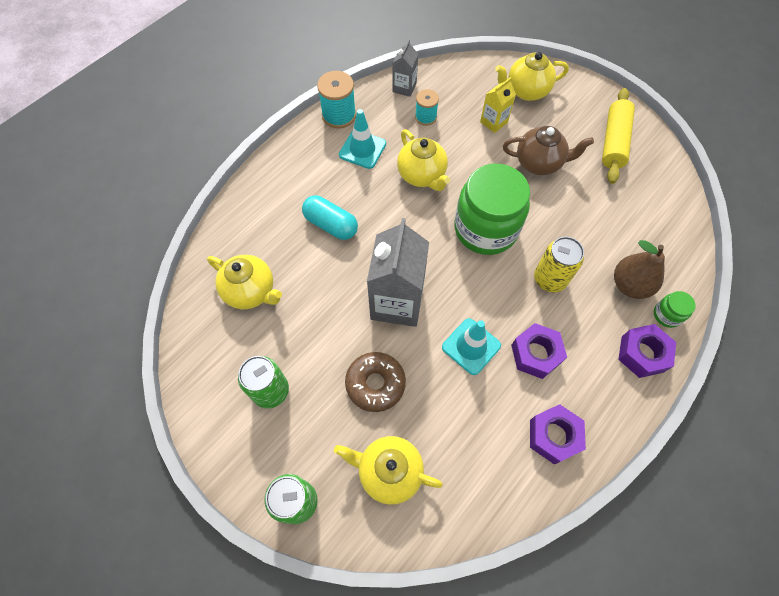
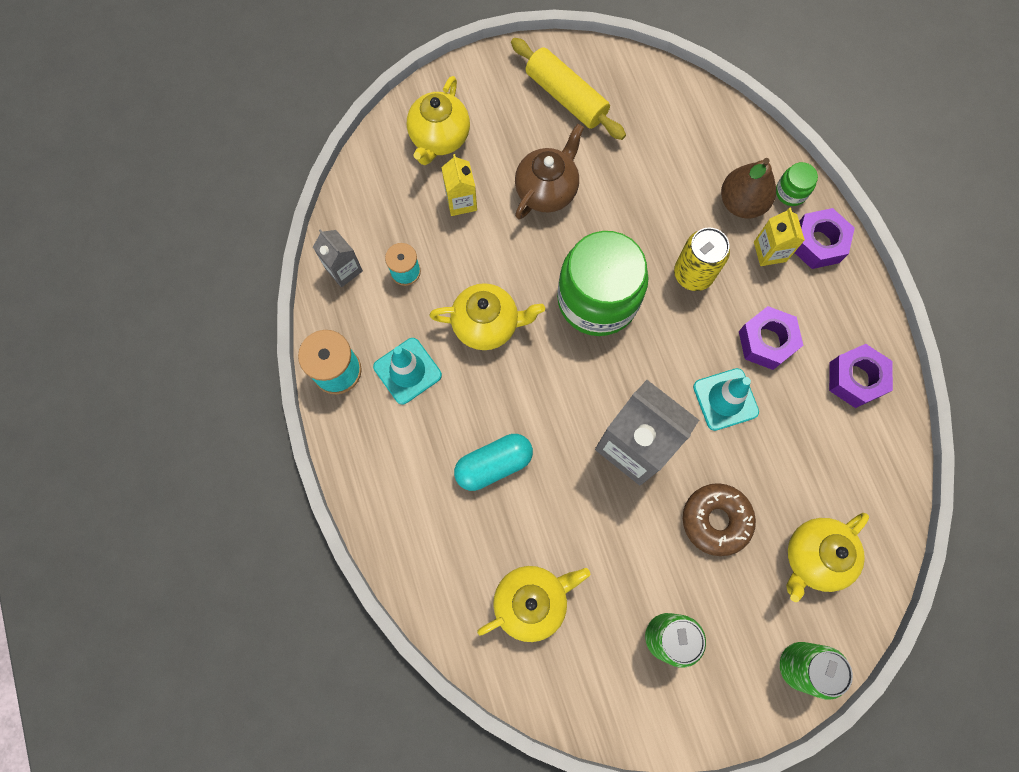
camera: 60 degrees left, 10 degrees up
(607, 322) = (769, 251): none -> yellow carton

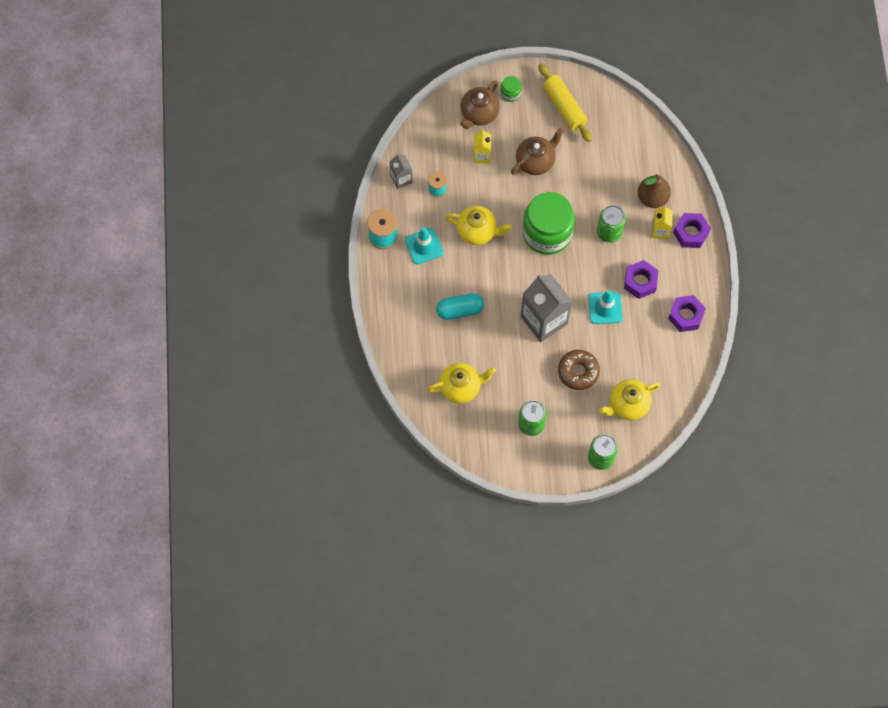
camera: 15 degrees right, 5 degrees down
(439, 138) = (479, 114): yellow teapot -> brown teapot
(693, 274) = (609, 232): yellow can -> green can
(791, 192) = (685, 199): green jar -> green jar (510, 93)

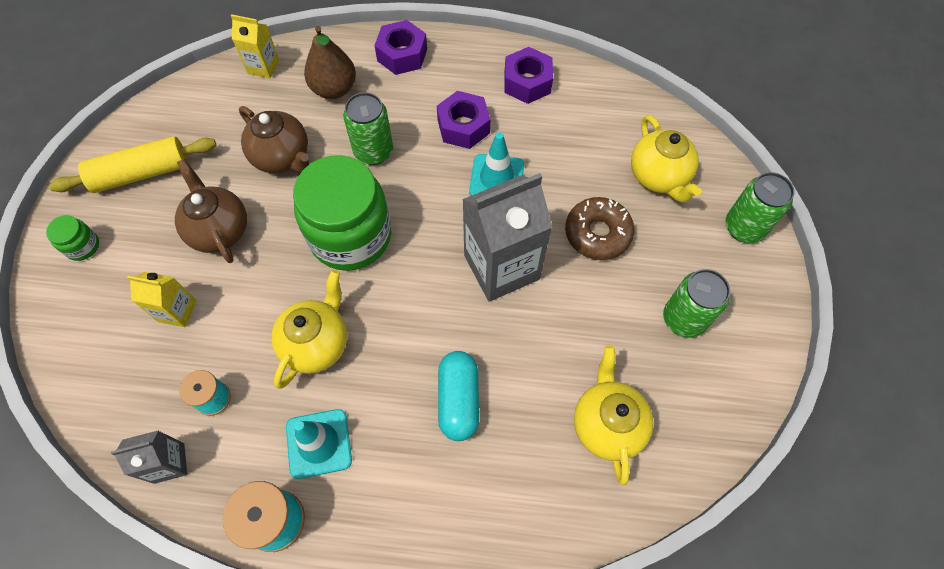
camera: 80 degrees left, 5 degrees down
(479, 114) = (97, 302): brown teapot -> brown teapot (282, 157)
(659, 231) = (388, 89): yellow carton -> yellow carton (263, 67)

